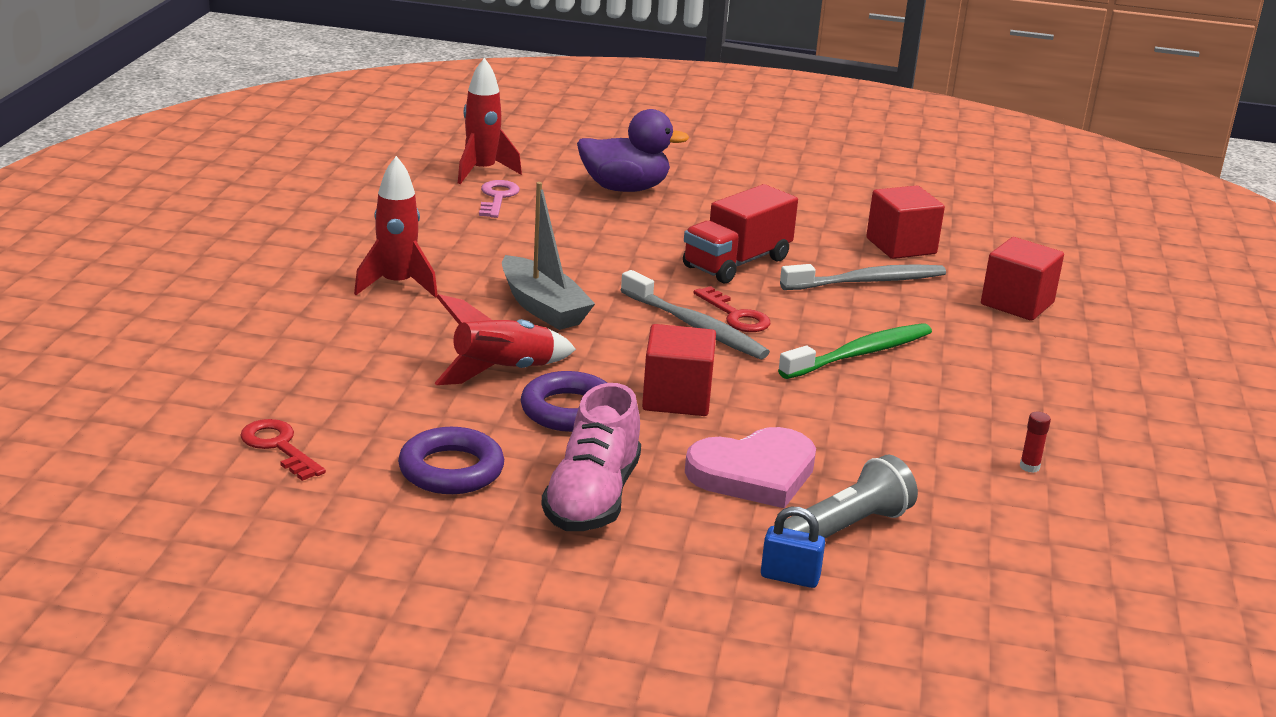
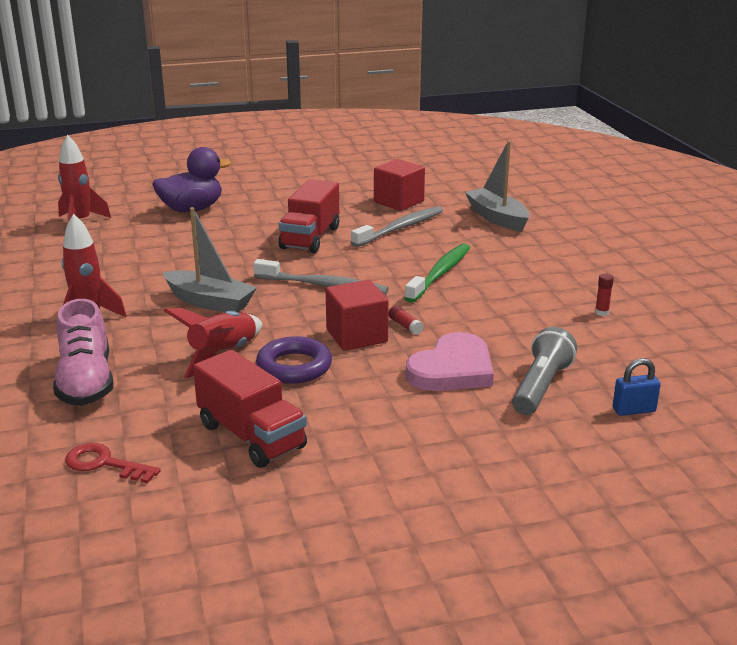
camera: 25 degrees left, 0 degrees up
(451, 470) = (251, 436): purple ring -> red truck
(497, 197) = (108, 237): pink key -> none
(592, 498) = (367, 422): pink shoe -> pink shoe (86, 382)
(736, 316) = (342, 271): red key -> none
(748, 404) = (405, 326): none -> red glue stick
(790, 577) = (541, 430): blue padlock -> blue padlock (633, 410)
(1017, 304) = (497, 218): red cube -> grey boat

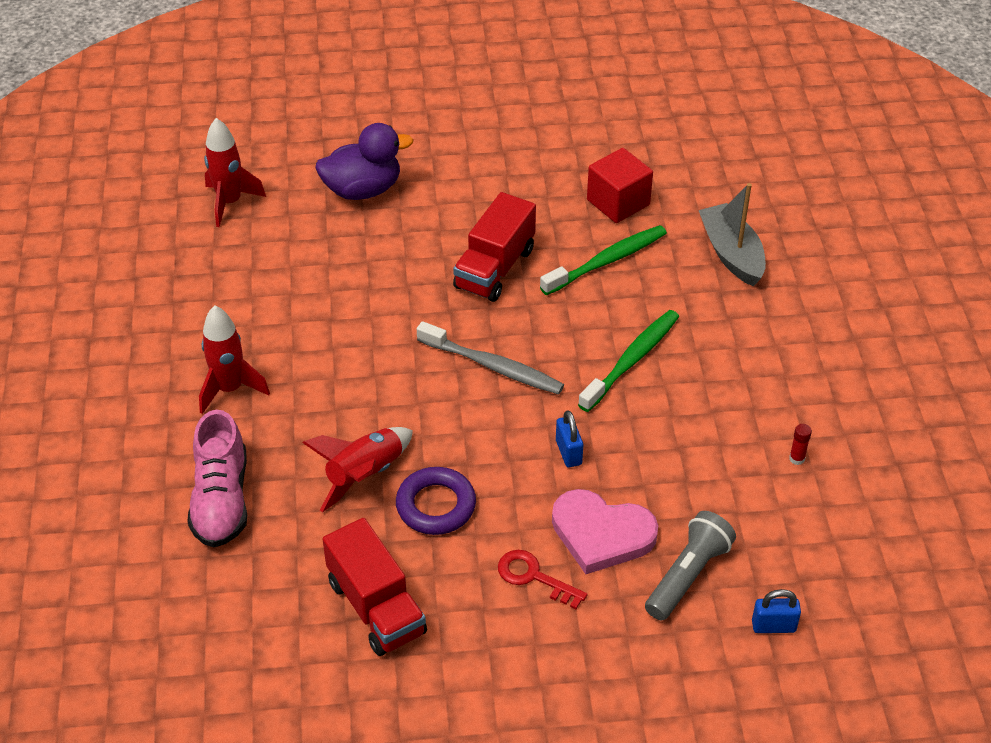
camera: 10 degrees right, 20 degrees up
(104, 464) = (232, 625): red key -> red key (534, 577)
(210, 302) = (362, 380): grey boat -> none
(356, 336) = (512, 463): red cube -> none
(400, 228) = (607, 261): grey toothbrush -> green toothbrush
(405, 326) = (568, 452): red glue stick -> blue padlock
(452, 369) = (601, 534): pink heart -> pink heart turned 60 degrees clockwise

